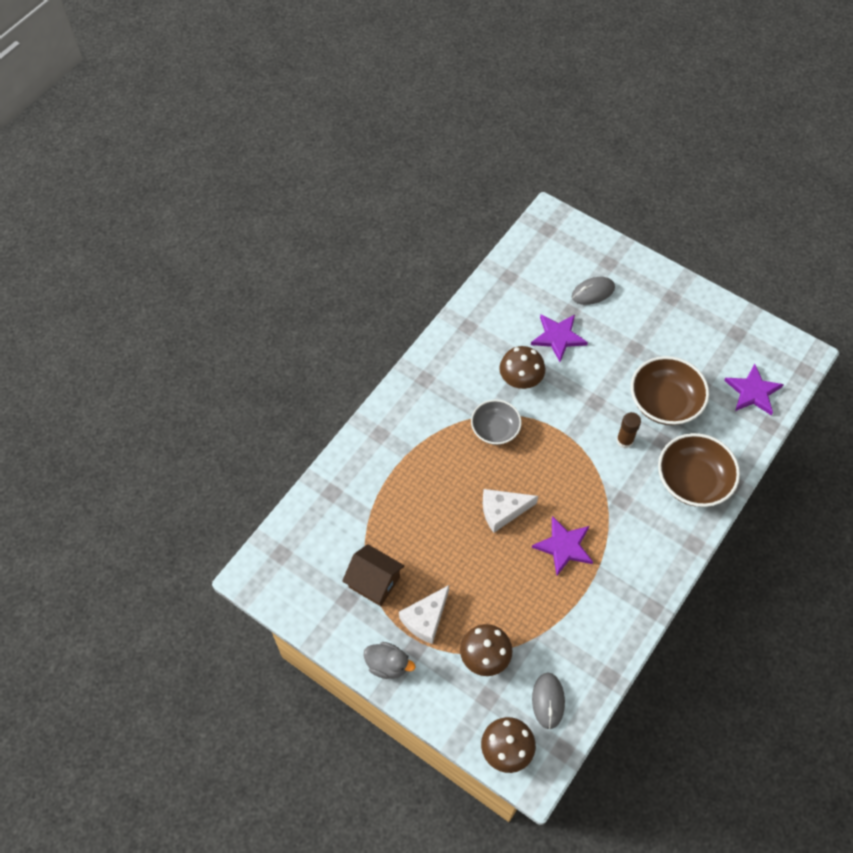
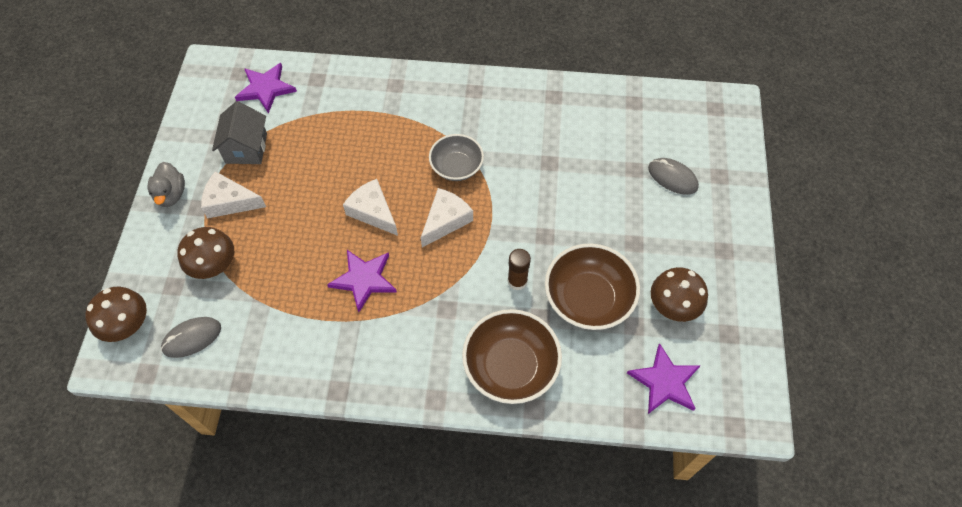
camera: 60 degrees right, 0 degrees up
(374, 582) = (246, 148): brown house -> grey house
(520, 379) = (526, 162): brown mushroom -> brown mushroom (673, 305)
(542, 462) = (445, 220): none -> white cheese
(558, 337) = (596, 172): purple star -> purple star (266, 89)

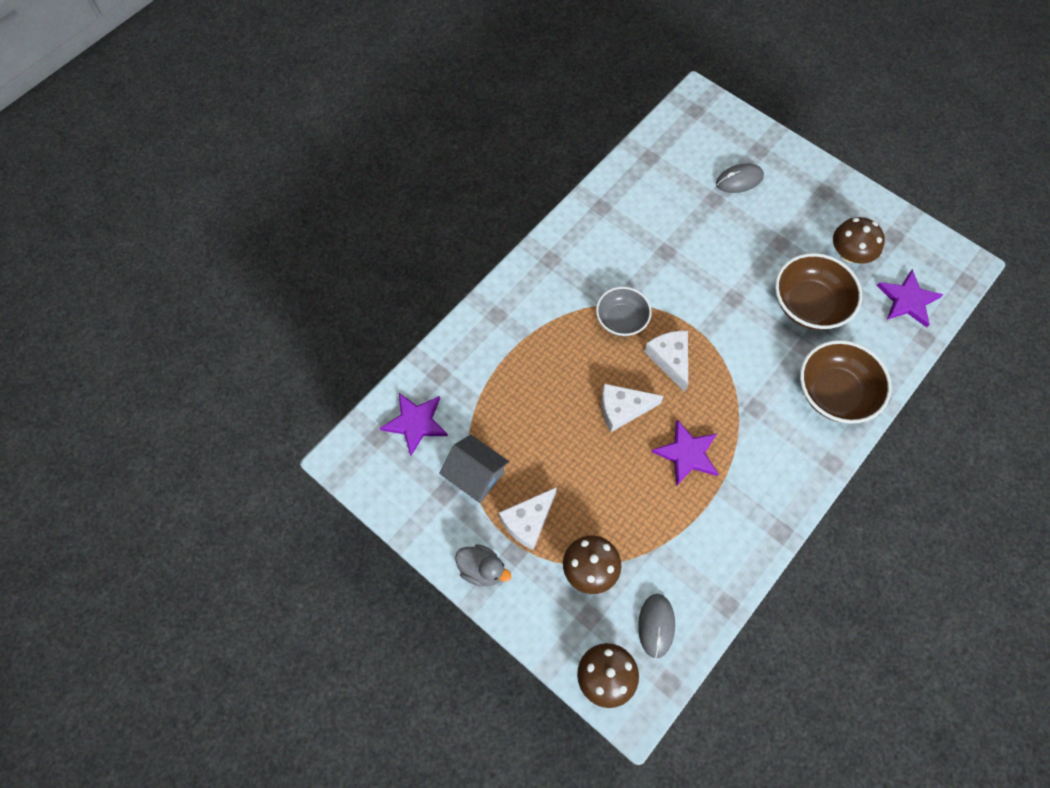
camera: 55 degrees left, 5 degrees up
(517, 281) = (762, 342): brown glue stick -> none

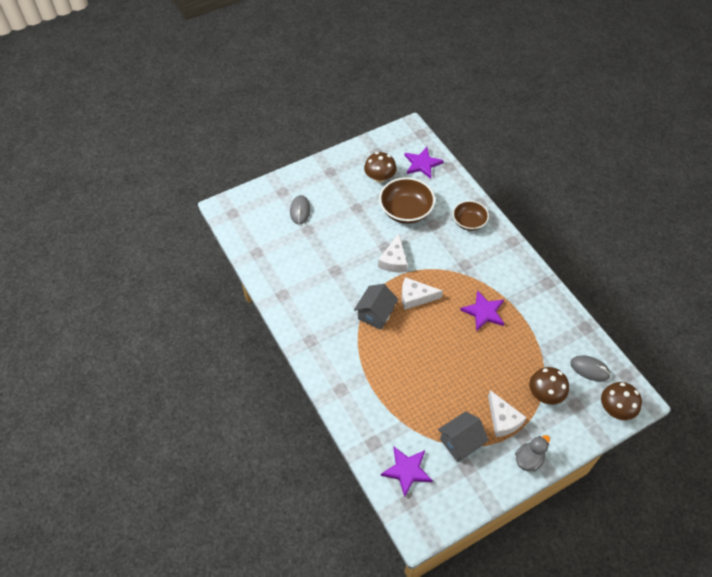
camera: 70 degrees left, 10 degrees down
(621, 319) = (375, 314): grey bowl -> grey house
(622, 409) = (441, 336): white cheese -> white cheese (394, 260)
(835, 393) = (469, 222): brown bowl -> brown bowl, size x0.64

